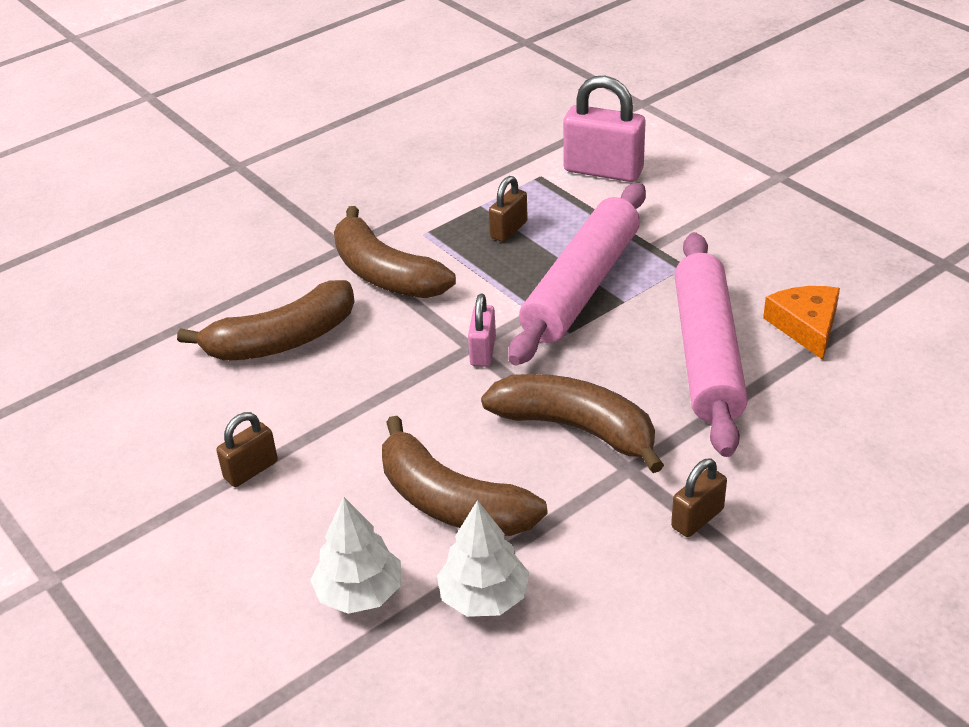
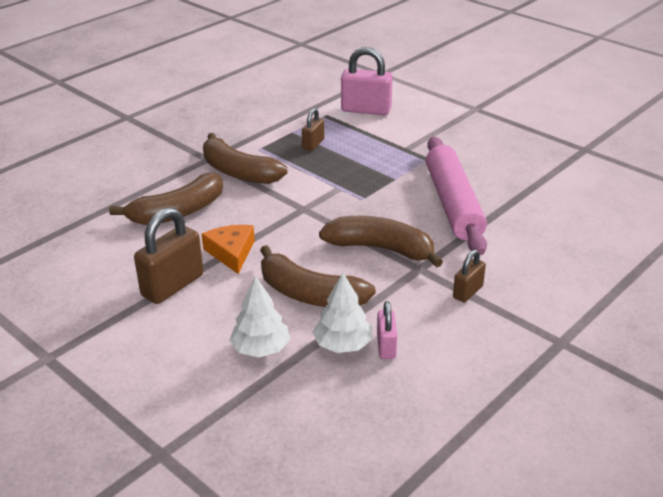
camera: 10 degrees left, 5 degrees down
(251, 470) = (172, 285): brown padlock -> brown padlock, size x1.81
(483, 351) = (311, 210): pink padlock -> pink padlock (386, 346)
(581, 286) = (366, 172): pink rolling pin -> none
(806, 326) = (510, 186): orange cheese -> orange cheese (231, 252)

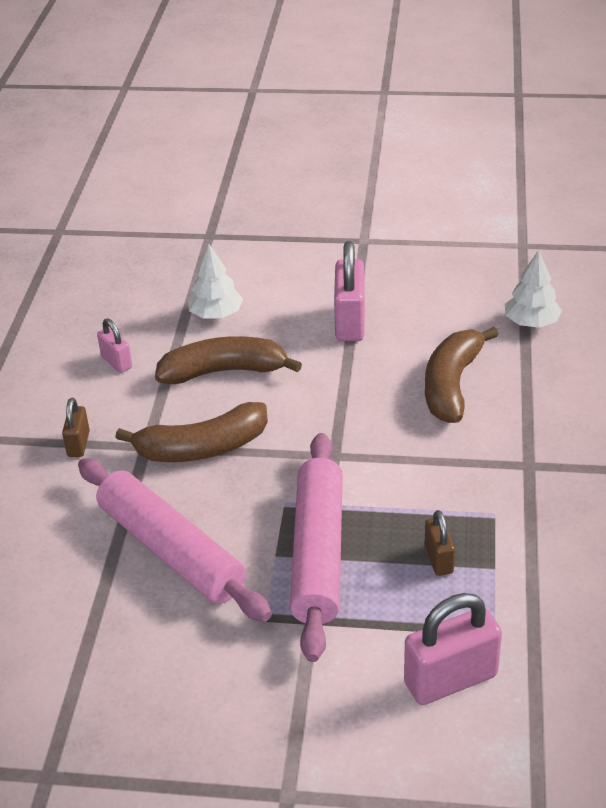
camera: 145 degrees right, 5 degrees up
(172, 285) = (350, 322): brown padlock -> pink padlock
(231, 252) = (341, 372): orange cheese -> none
(238, 172) = (466, 465): brown banana -> none
(343, 345) = (153, 347): white tree -> white tree (531, 322)
(371, 170) = (318, 553): none -> pink rolling pin

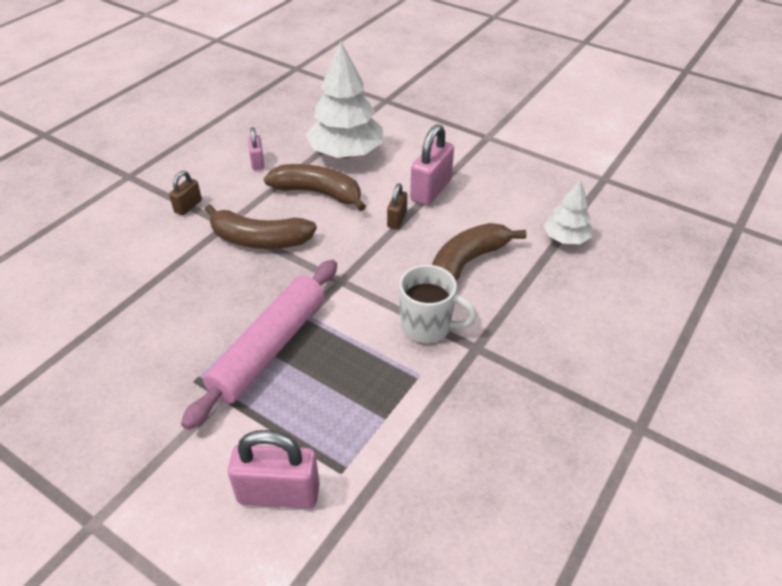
camera: 25 degrees right, 5 degrees up
(171, 550) = (179, 302): pink rolling pin -> none
(216, 314) = (346, 153): white tree -> white tree, size x1.83
(438, 559) = (349, 392): brown padlock -> brown padlock (397, 219)
(464, 464) = (428, 326): none -> white mug

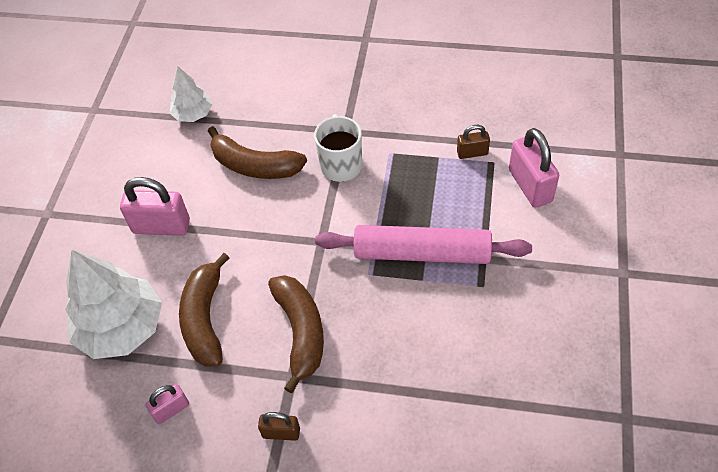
camera: 110 degrees left, 10 degrees up
(397, 219) = (219, 235): brown padlock -> brown padlock (472, 153)

